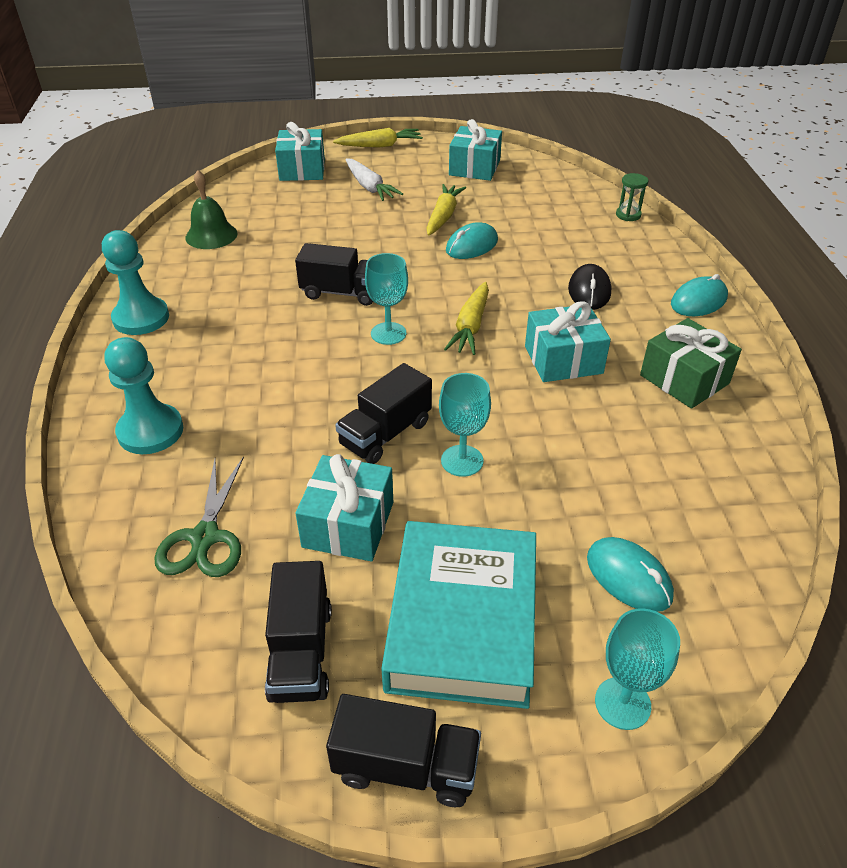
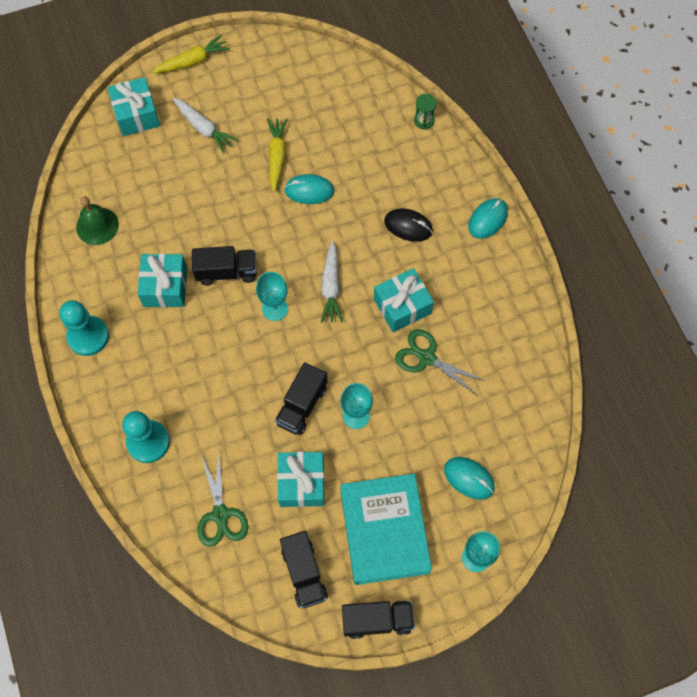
camera: 15 degrees left, 25 degrees up
(470, 326) = (331, 287): yellow carrot -> white carrot
(471, 246) = (309, 191): turquoise mouse -> turquoise mouse turned 60 degrees clockwise
(474, 168) = (285, 78): turquoise gift -> turquoise gift (165, 287)
(587, 417) = (426, 357): none -> green scissors
(589, 291) = (408, 226): black mouse -> black mouse turned 60 degrees counterclockwise
(684, 379) = (485, 306): green gift -> none

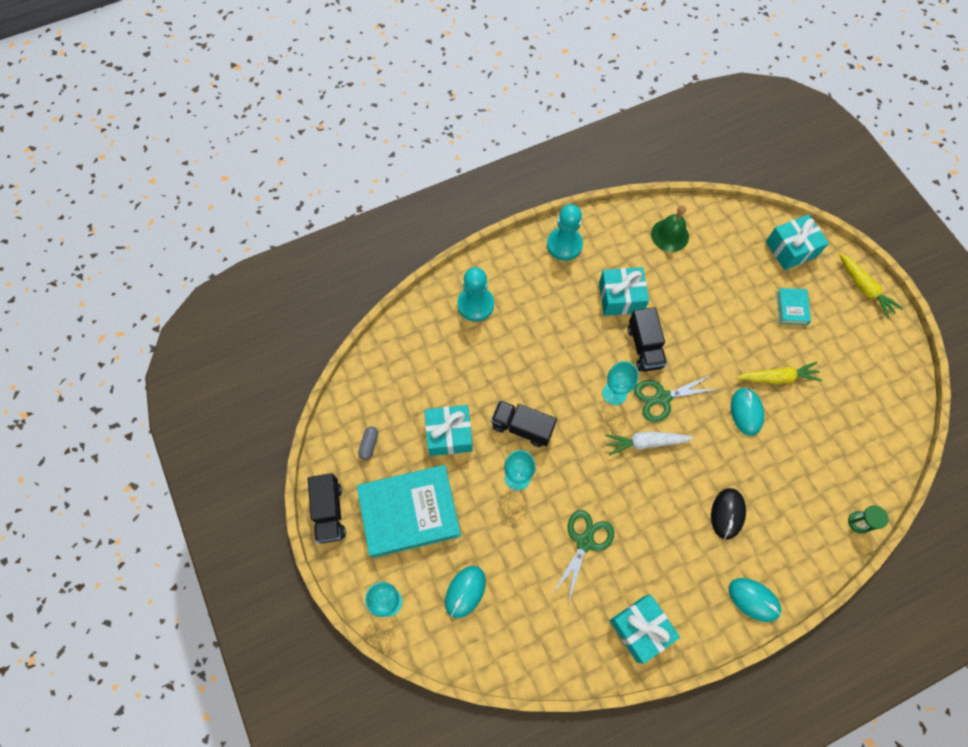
camera: 85 degrees right, 0 degrees up
(204, 128) = (791, 308): white carrot -> turquoise book
(220, 515) = (416, 370): green scissors -> green scissors (662, 398)
(304, 573) = (369, 444): black truck -> grey capsule
(402, 306) = (636, 513): turquoise gift -> turquoise gift (640, 629)

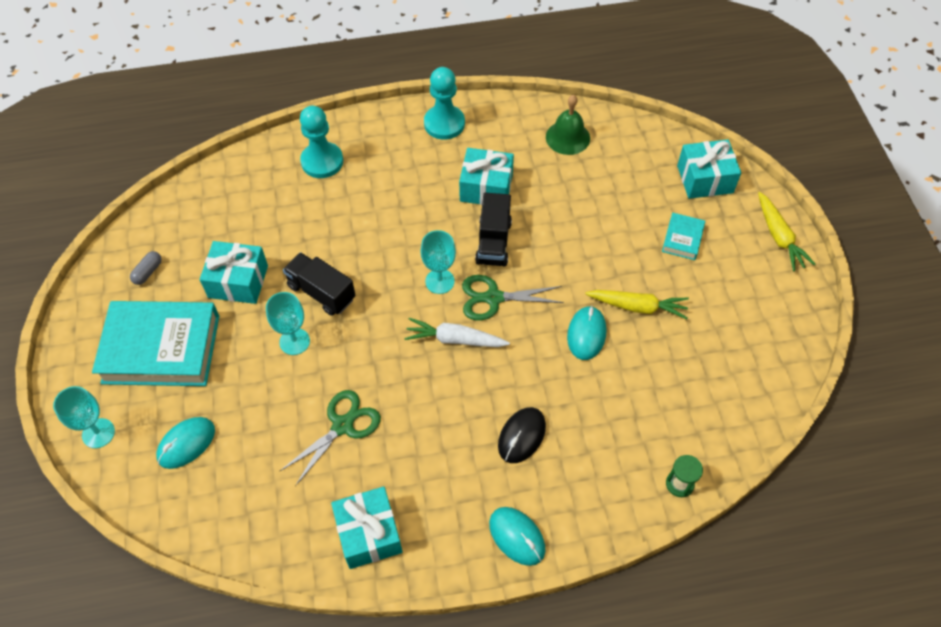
camera: 15 degrees right, 10 degrees down
(329, 512) = (76, 328): black truck -> none

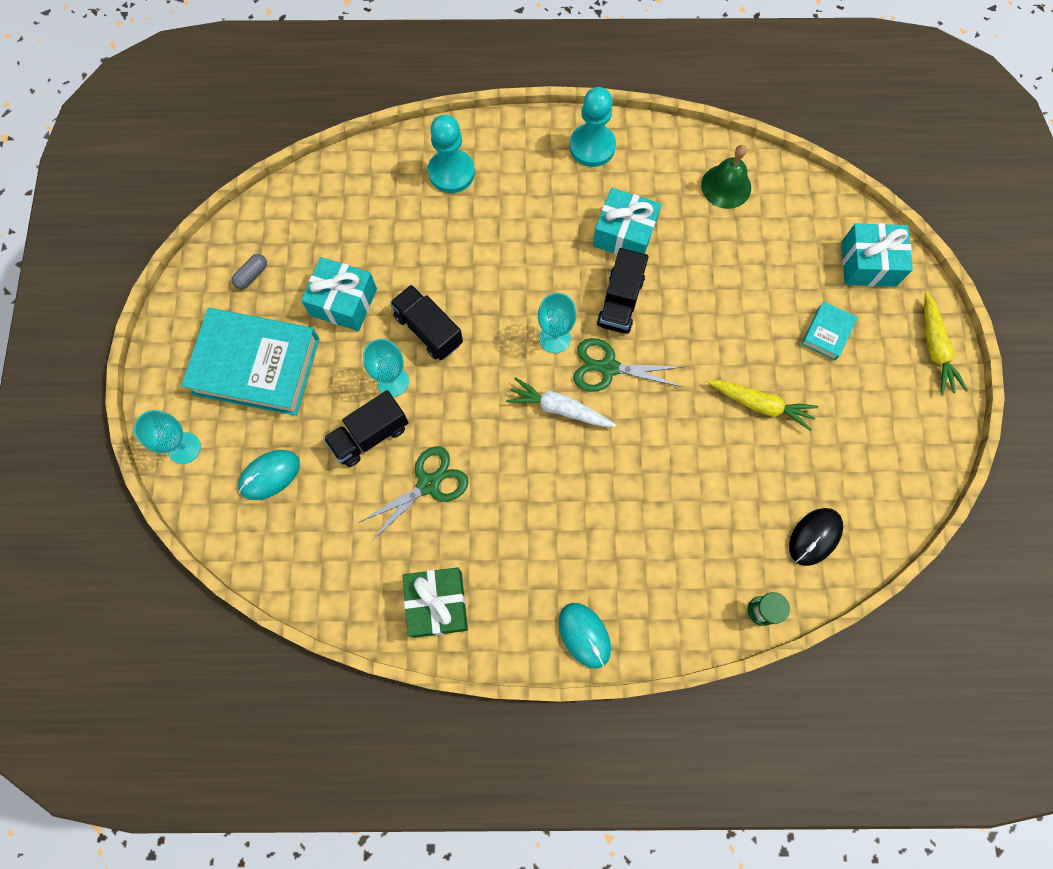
camera: 10 degrees right, 15 degrees up
(279, 392) = (370, 435): none -> black truck
(369, 533) = (437, 604): turquoise gift -> green gift
(521, 436) = (609, 529): black mouse -> black mouse (814, 537)
(586, 334) = (699, 427): turquoise mouse -> none

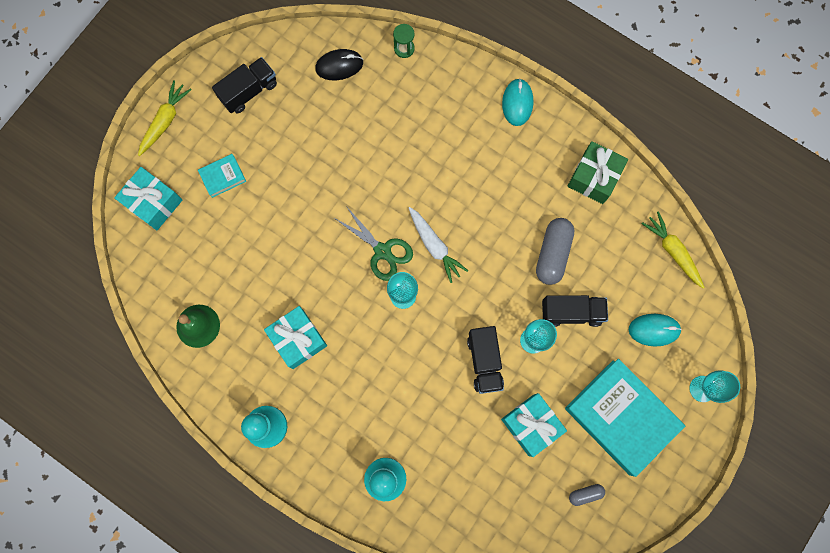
camera: 145 degrees left, 5 degrees up
(429, 484) = (552, 254): green scissors -> grey capsule
(620, 302) = (339, 291): black truck -> black truck (249, 91)
(760, 405) = (305, 161): yellow carrot -> yellow carrot (672, 251)

